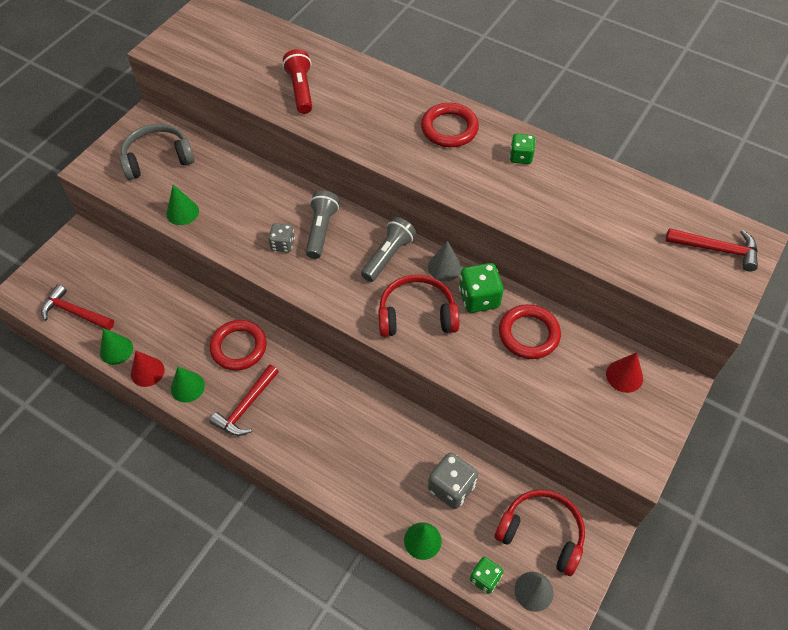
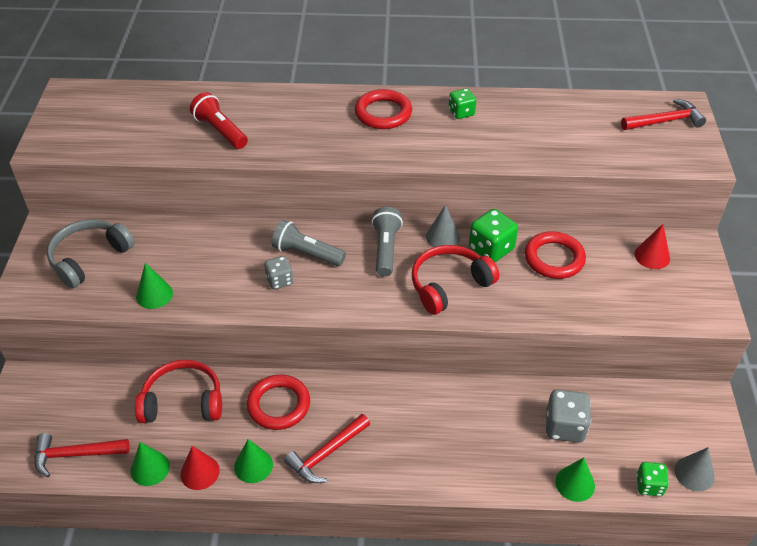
camera: 30 degrees left, 10 degrees down
(246, 407) = (326, 454): red hammer -> red hammer turned 45 degrees clockwise
(321, 230) = (307, 254): grey flashlight -> grey flashlight turned 45 degrees counterclockwise
(541, 533) = (664, 424): red headphones -> red headphones (183, 401)

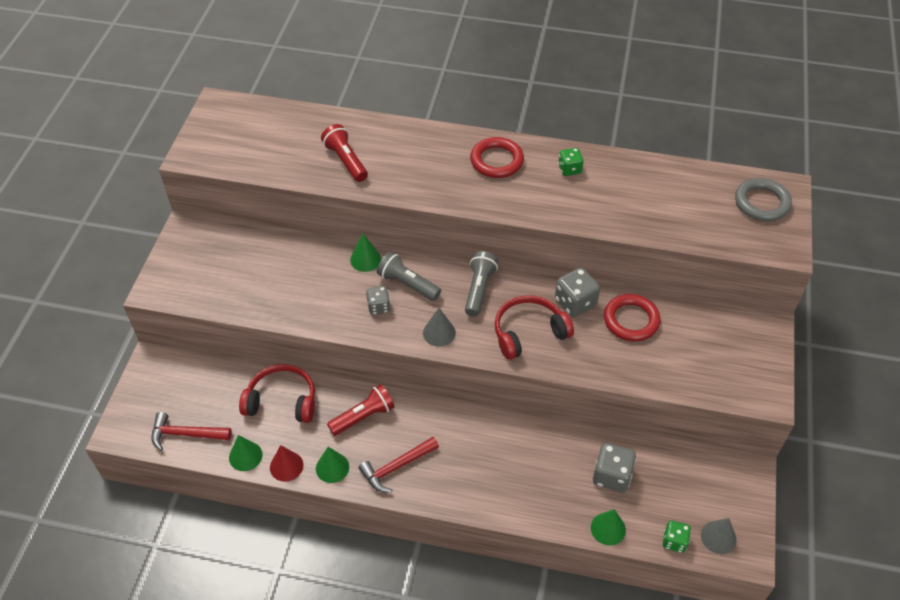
camera: 10 degrees right, 5 degrees up
(89, 258) = (218, 262): grey headphones -> none
(154, 294) = (268, 305): green cone -> green cone (365, 259)
(278, 405) = (363, 416): red ring -> red flashlight
(442, 237) = (533, 285): grey cone -> grey cone (439, 332)
(491, 249) = (575, 302): green dice -> grey dice
(652, 256) = (724, 331): red cone -> none
(665, 121) = (762, 203): red hammer -> grey ring

